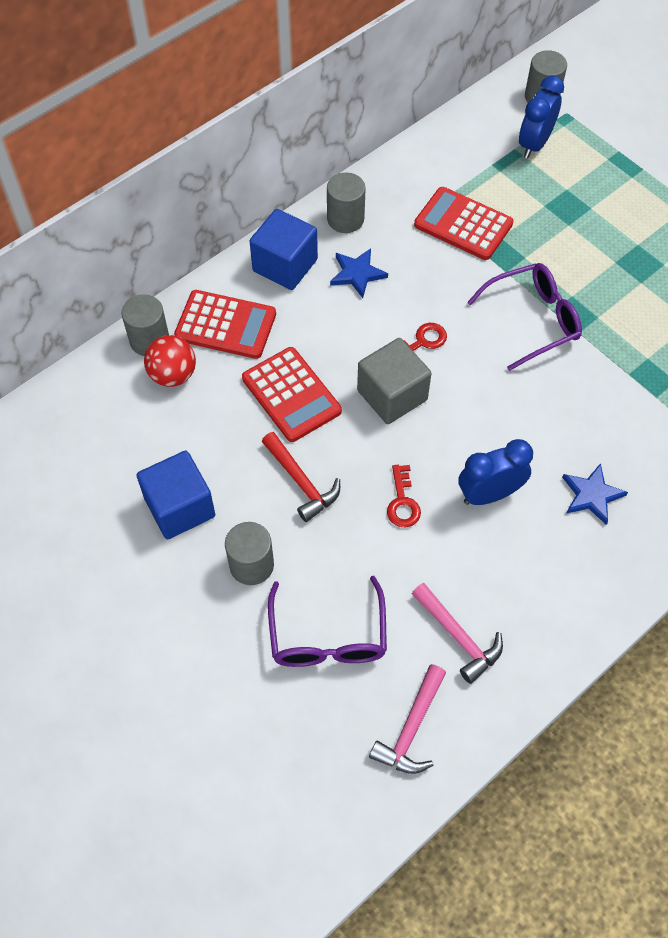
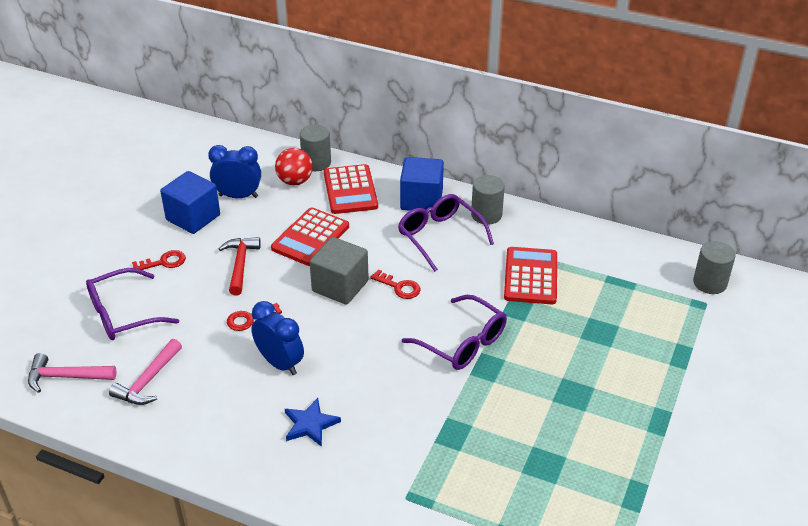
camera: 65 degrees right, 20 degrees down
(251, 565) = (164, 262): grey cylinder -> red key
(301, 482) = (240, 264): red hammer -> red hammer turned 150 degrees clockwise
(357, 274) = (439, 236): blue star -> purple glasses
(534, 144) = (652, 293): blue clock -> blue clock (238, 196)

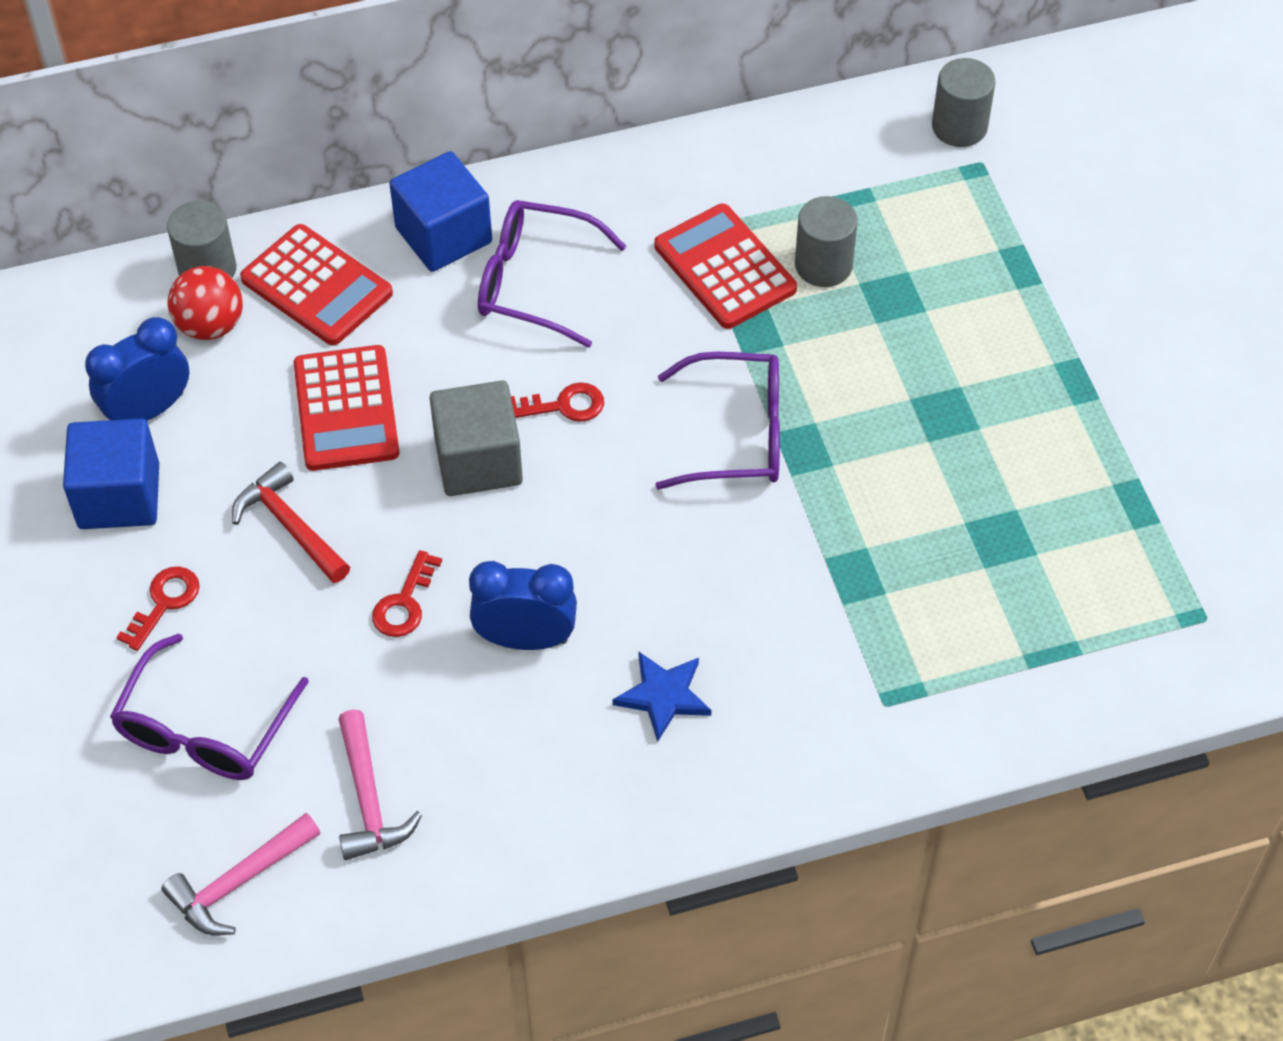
camera: 40 degrees left, 15 degrees up
(486, 215) = (565, 202): grey cylinder -> grey cylinder (823, 265)

